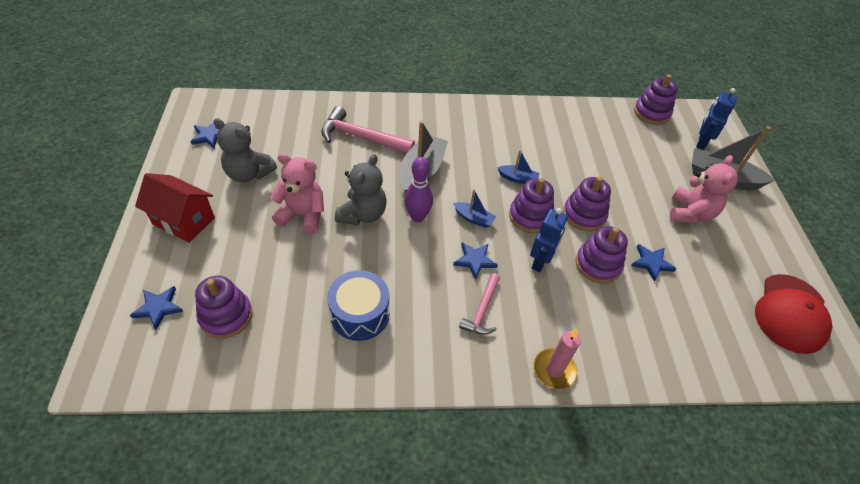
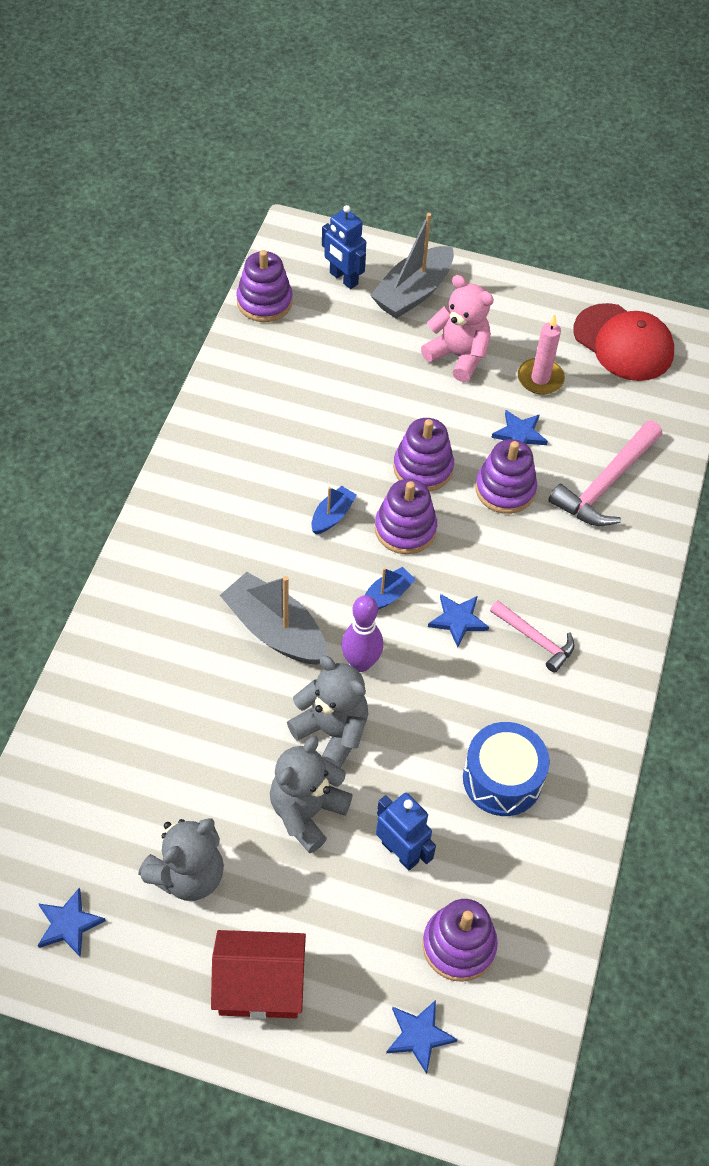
camera: 70 degrees left, 5 degrees up
(184, 221) = (260, 986): red house -> red house turned 45 degrees clockwise
(303, 215) = (307, 812): pink teddy bear -> grey teddy bear
(362, 137) = (167, 690): pink hammer -> pink hammer (606, 484)
(540, 261) = (481, 548): blue robot -> blue robot (400, 852)
(554, 370) = (633, 597): pink candle -> pink candle (540, 378)

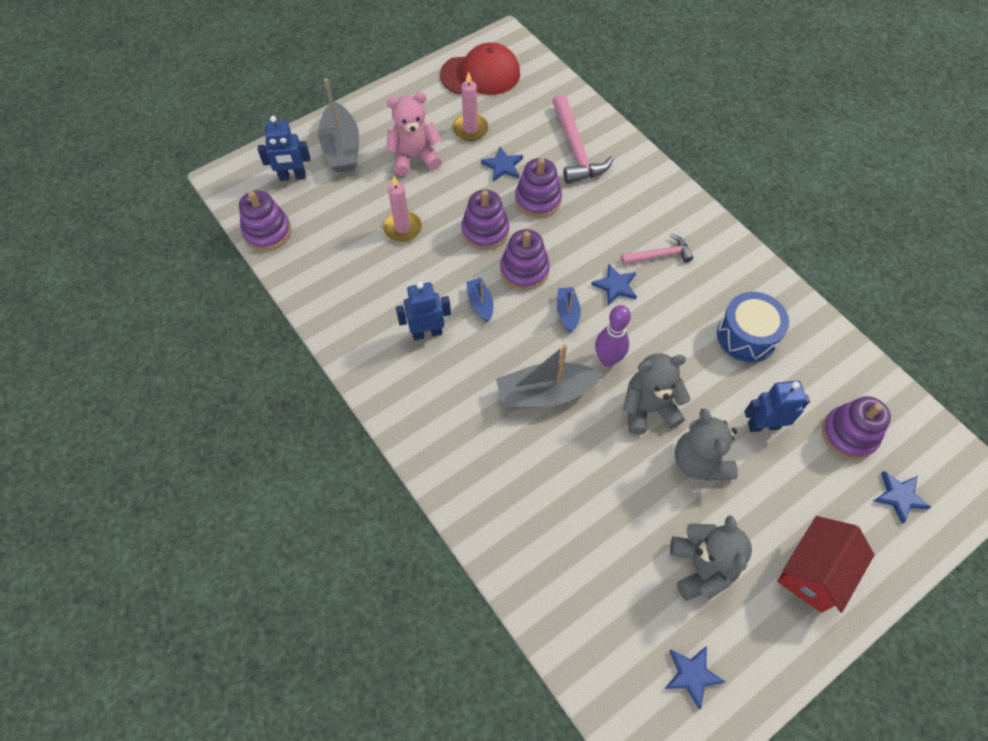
camera: 50 degrees left, 5 degrees up
(262, 493) = (427, 333): none -> blue robot
(363, 400) = (402, 228): none -> pink candle

